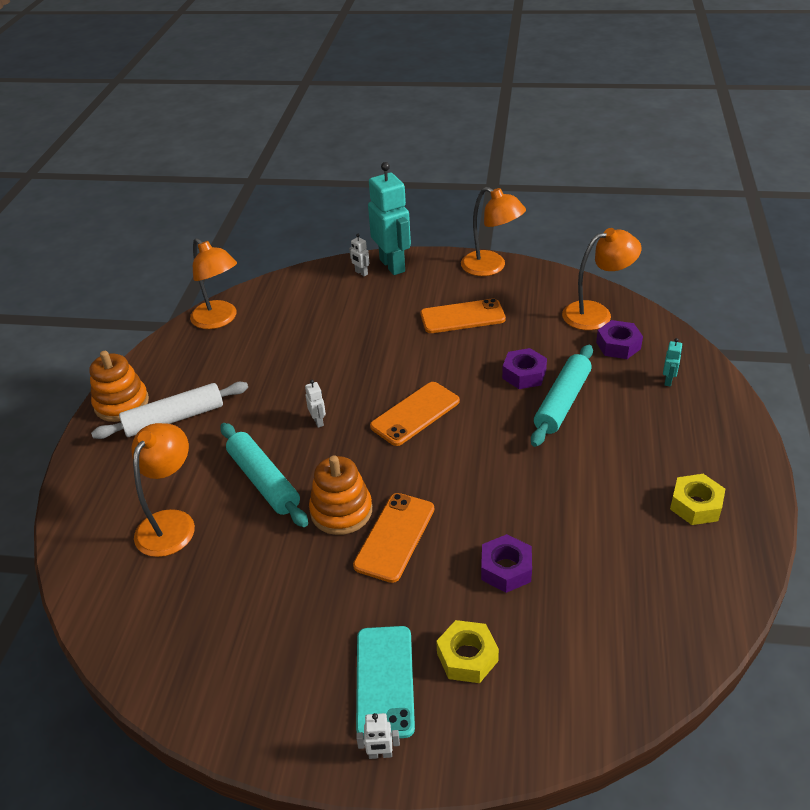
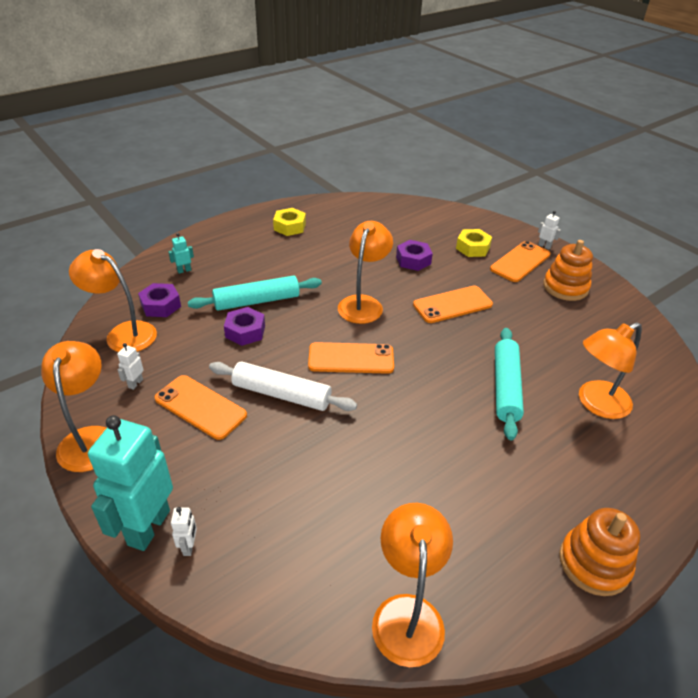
camera: 140 degrees left, 0 degrees up
(174, 418) = (545, 499): white rolling pin -> white rolling pin (281, 394)
(318, 421) = (424, 403): white robot -> white robot (135, 383)
(341, 511) = (469, 336): orange stacking toy -> orange stacking toy (565, 287)
(384, 681) = (520, 262): turquoise phone -> orange phone
(477, 470) = (363, 303): none -> orange lamp

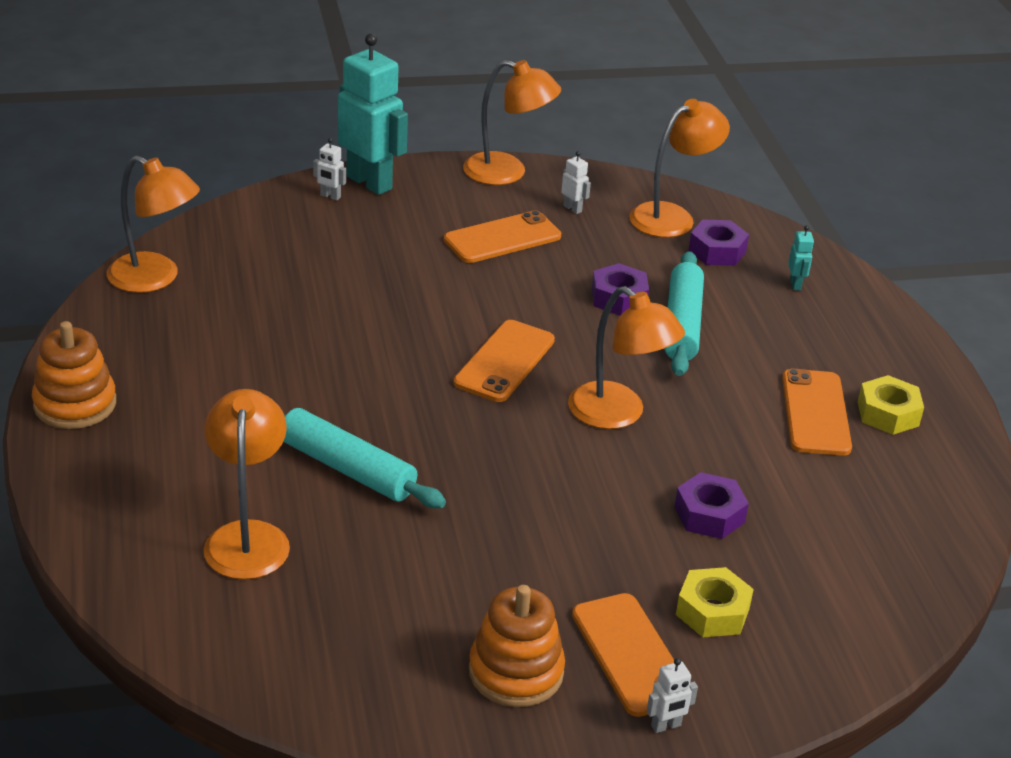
camera: 115 degrees right, 5 degrees down
(281, 394) = (480, 292): white rolling pin -> none
(452, 305) = (557, 503): orange phone -> orange phone (815, 413)

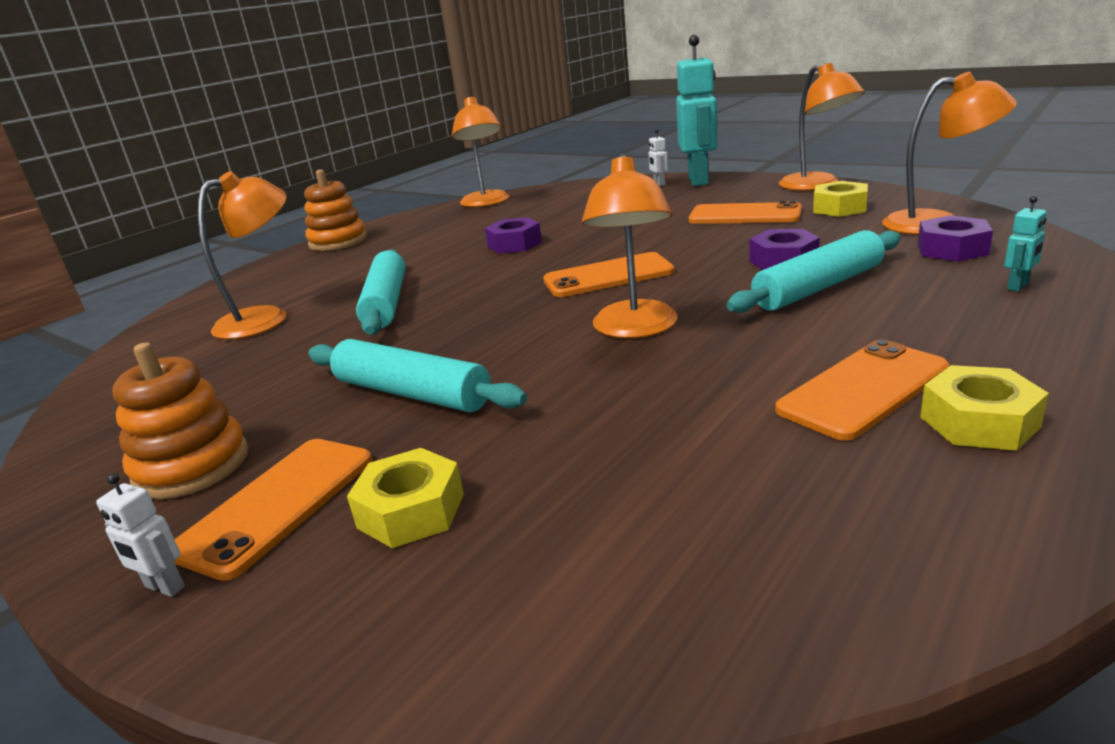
camera: 55 degrees right, 10 degrees down
(558, 541) = (412, 393): none -> turquoise rolling pin
(572, 209) = (839, 208): white robot -> yellow nut
(709, 514) = (573, 428): purple nut -> purple nut (514, 244)

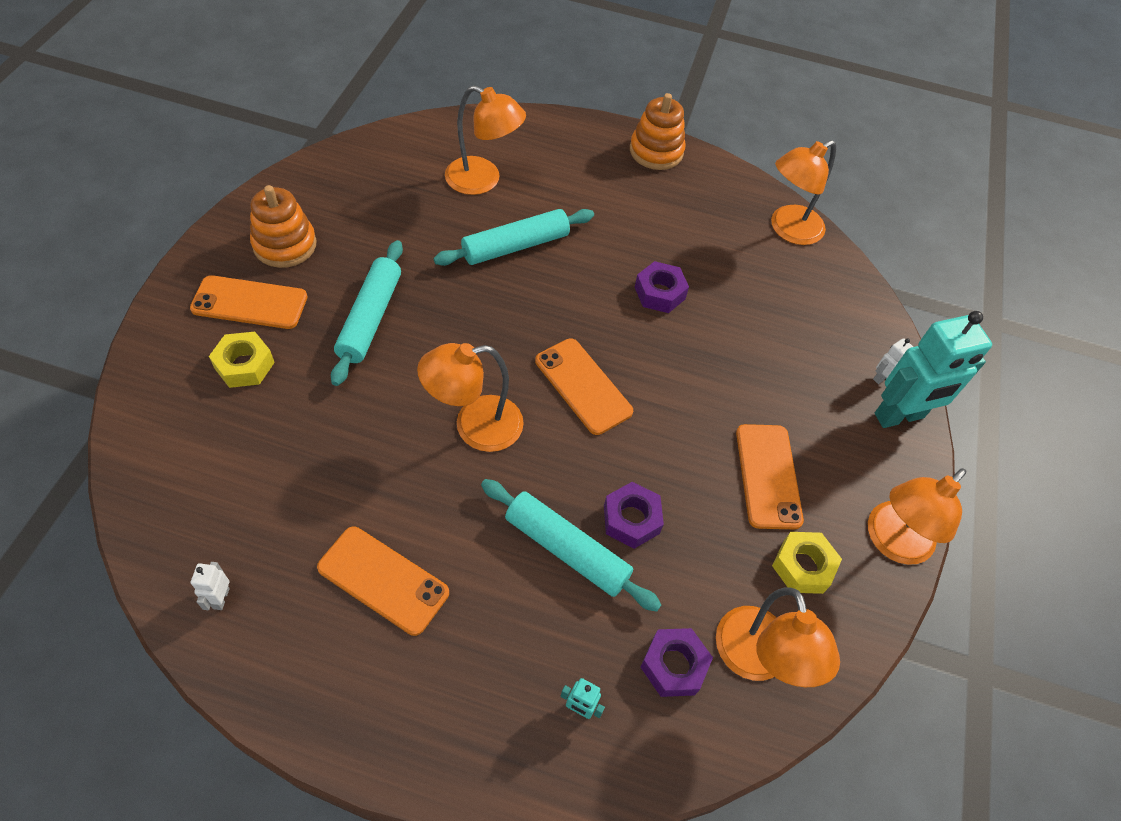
camera: 60 degrees right, 30 degrees up
(164, 587) = (186, 290): white robot -> white robot (221, 598)
(979, 422) = (341, 646): yellow nut -> none

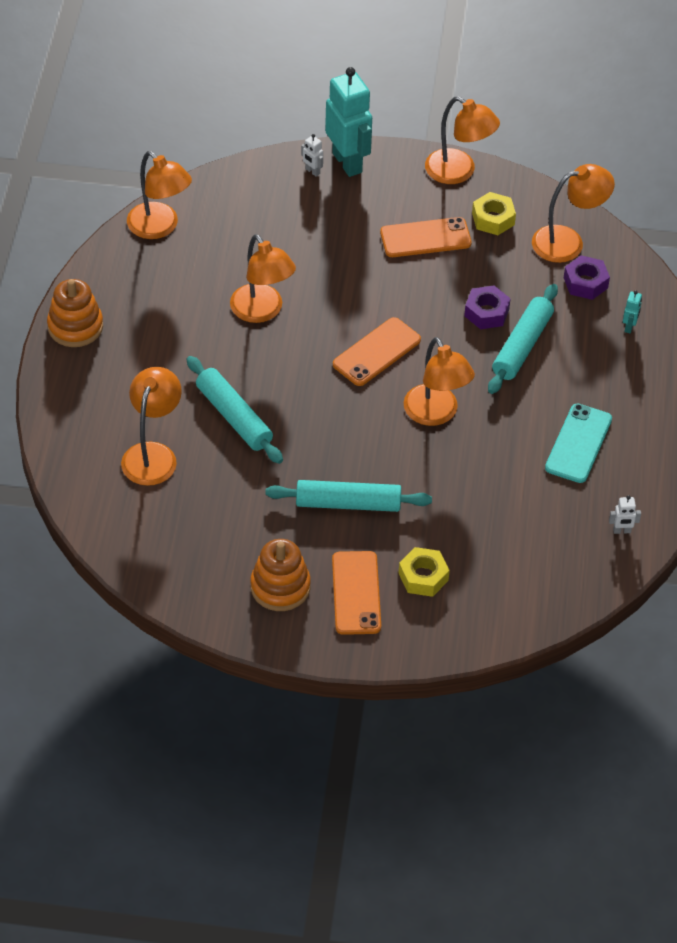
camera: 95 degrees left, 5 degrees down
(383, 580) = (578, 443): orange phone -> turquoise phone
(659, 293) = (262, 311): purple nut -> orange lamp

